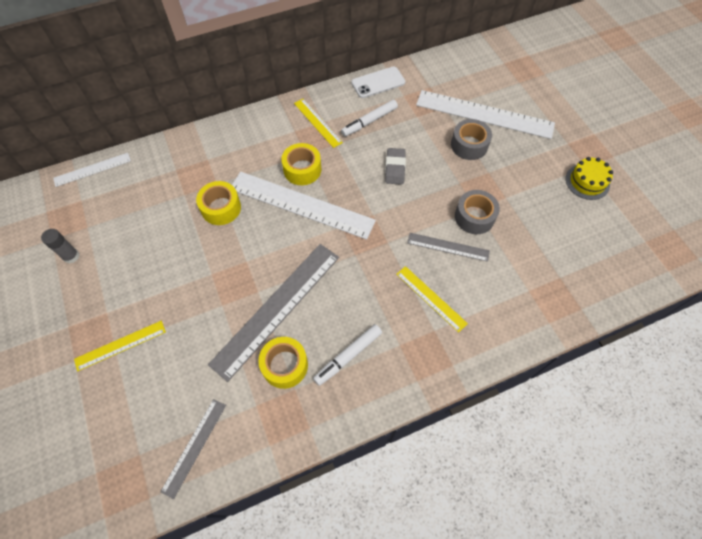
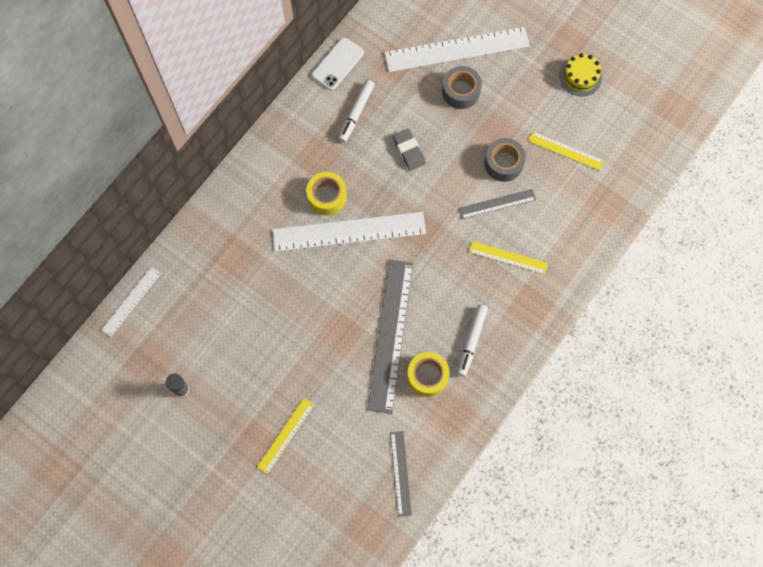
camera: 30 degrees left, 10 degrees up
(221, 208) = (280, 273): yellow tape -> none
(317, 122) = (308, 139): yellow ruler -> yellow ruler (565, 151)

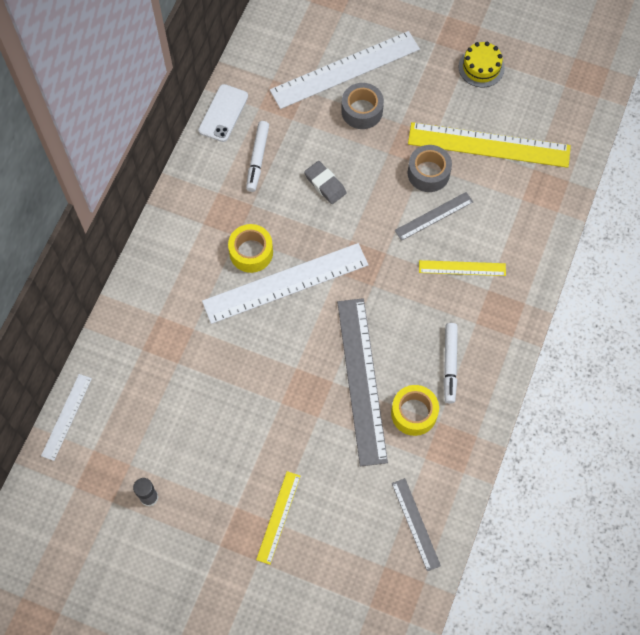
camera: 15 degrees left, 5 degrees down
(565, 151) = (489, 145): yellow ruler -> yellow ruler, size x1.94

